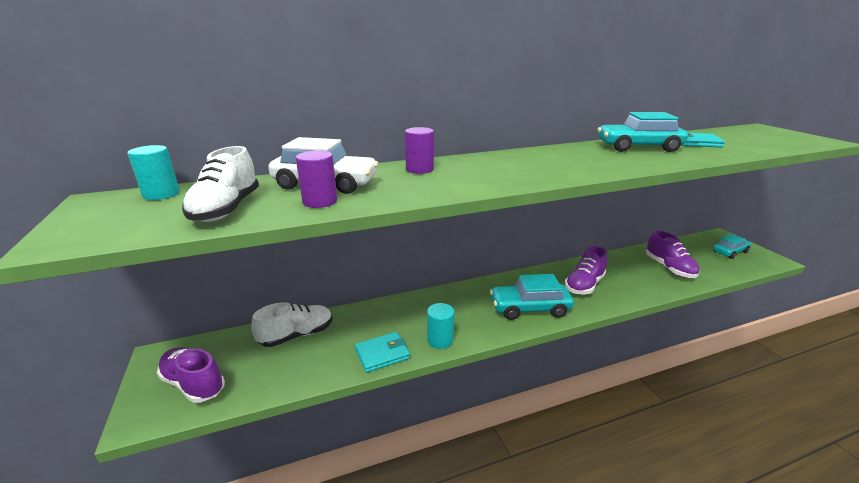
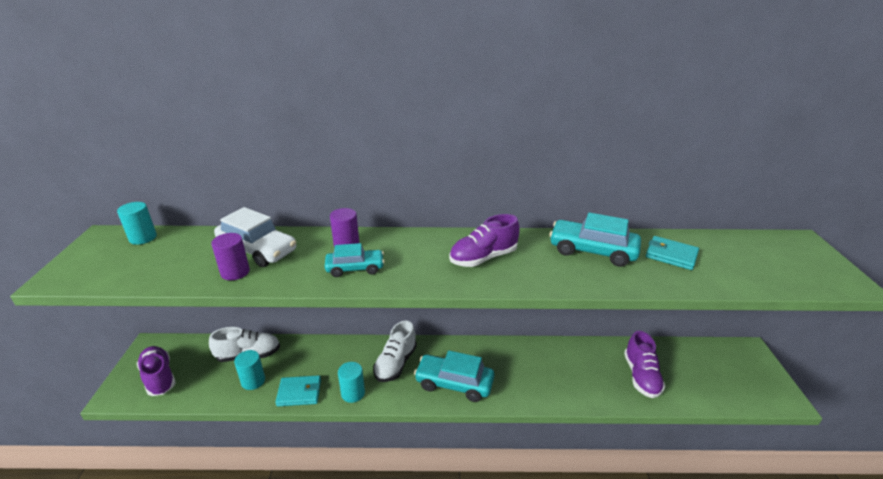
camera: 20 degrees right, 5 degrees up
(226, 209) = (169, 267): white shoe -> white shoe (395, 363)
(320, 357) = (253, 381): none -> turquoise cylinder
(584, 285) = (529, 372): purple shoe -> purple shoe (483, 258)
(730, 252) = (738, 374): turquoise car -> turquoise car (355, 268)

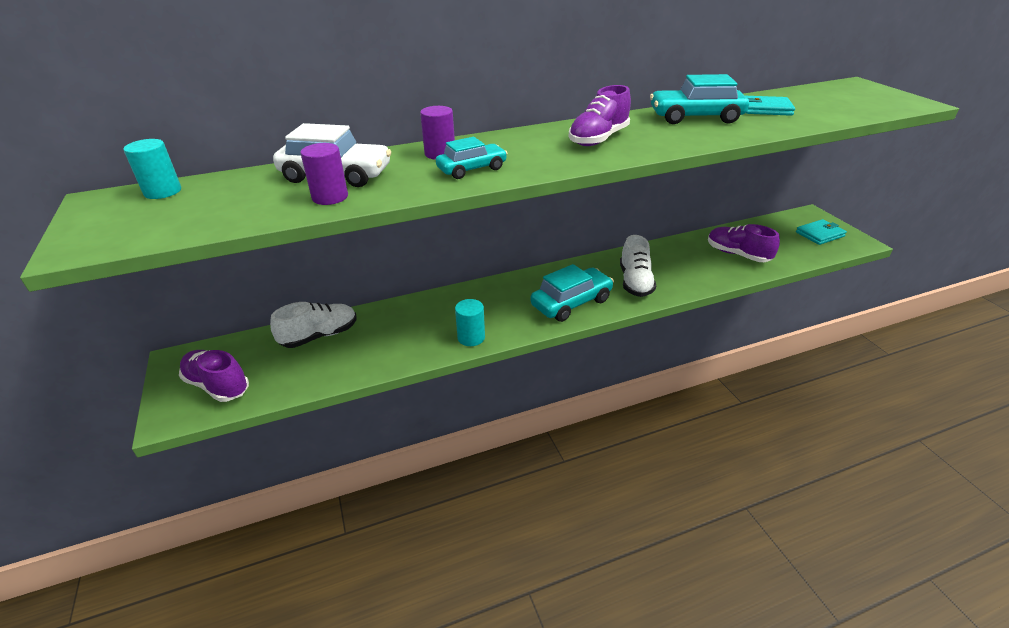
camera: 20 degrees left, 5 degrees up
(253, 381) = (345, 357): turquoise cylinder -> none
(299, 393) = (409, 353): turquoise wallet -> turquoise wallet (820, 234)
(395, 363) = (498, 301): white shoe -> white shoe (635, 282)
(454, 383) = (571, 303): turquoise car -> turquoise car turned 150 degrees clockwise
(641, 376) = (737, 254): purple shoe -> purple shoe turned 150 degrees clockwise

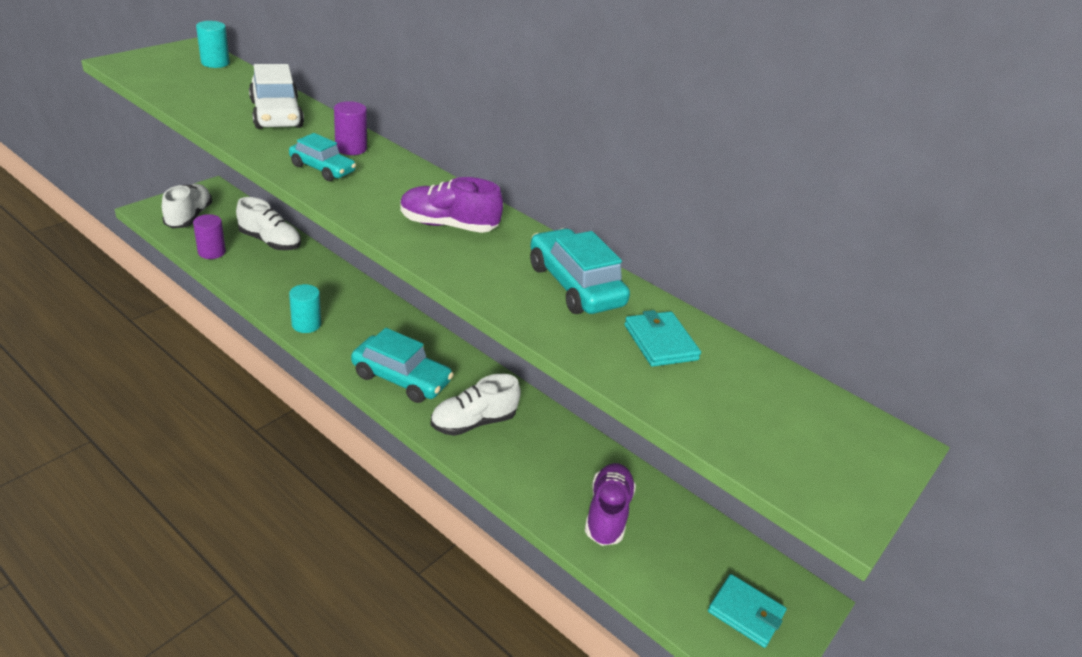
camera: 55 degrees right, 0 degrees up
(217, 385) = (189, 217): purple shoe -> white shoe
(330, 197) = (232, 121): purple cylinder -> purple cylinder (211, 252)

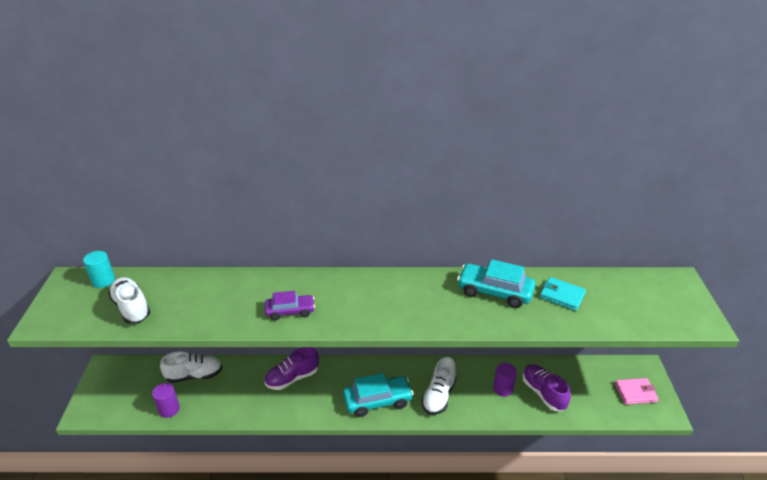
camera: 35 degrees left, 0 degrees up
(189, 217) = (118, 397): white shoe -> white shoe (131, 308)
(276, 114) = (205, 293): white car -> none
(306, 324) = (289, 410): turquoise cylinder -> none
(322, 169) = (290, 311): turquoise car -> purple car
(351, 148) = (282, 287): purple cylinder -> purple cylinder (503, 388)
(448, 225) = (399, 300): purple shoe -> purple shoe (292, 378)
(745, 613) = (635, 393): turquoise wallet -> pink wallet

